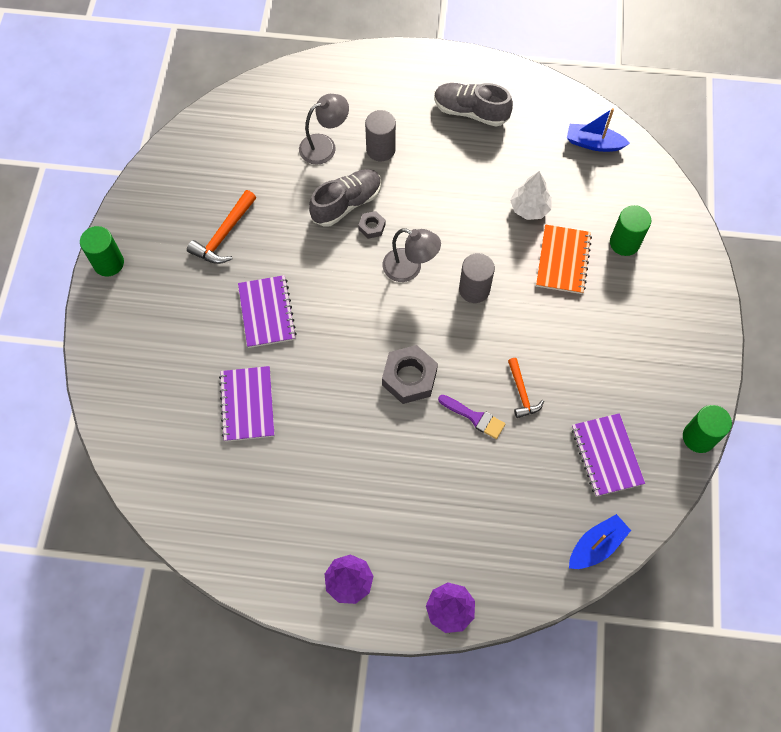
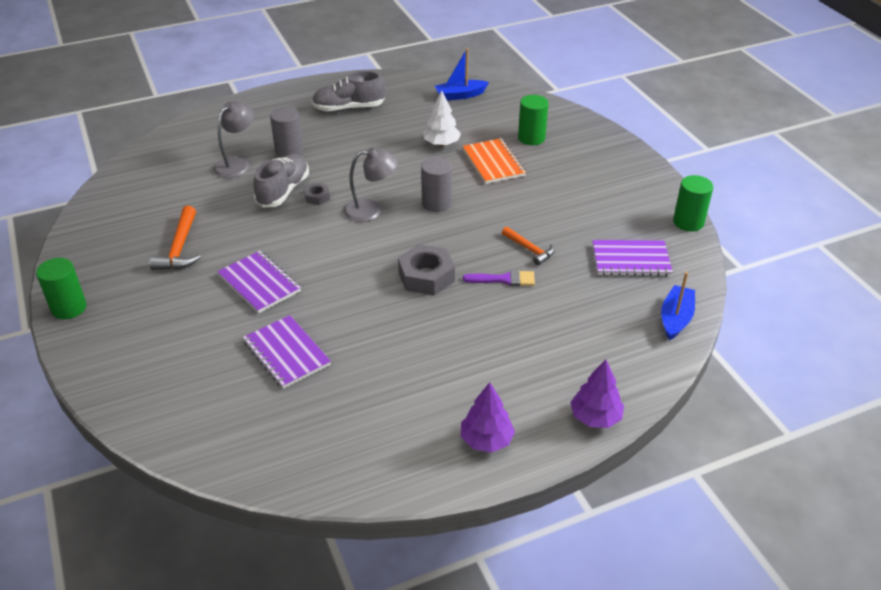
camera: 30 degrees left, 25 degrees down
(606, 455) = (631, 260): purple notebook -> purple notebook turned 45 degrees counterclockwise

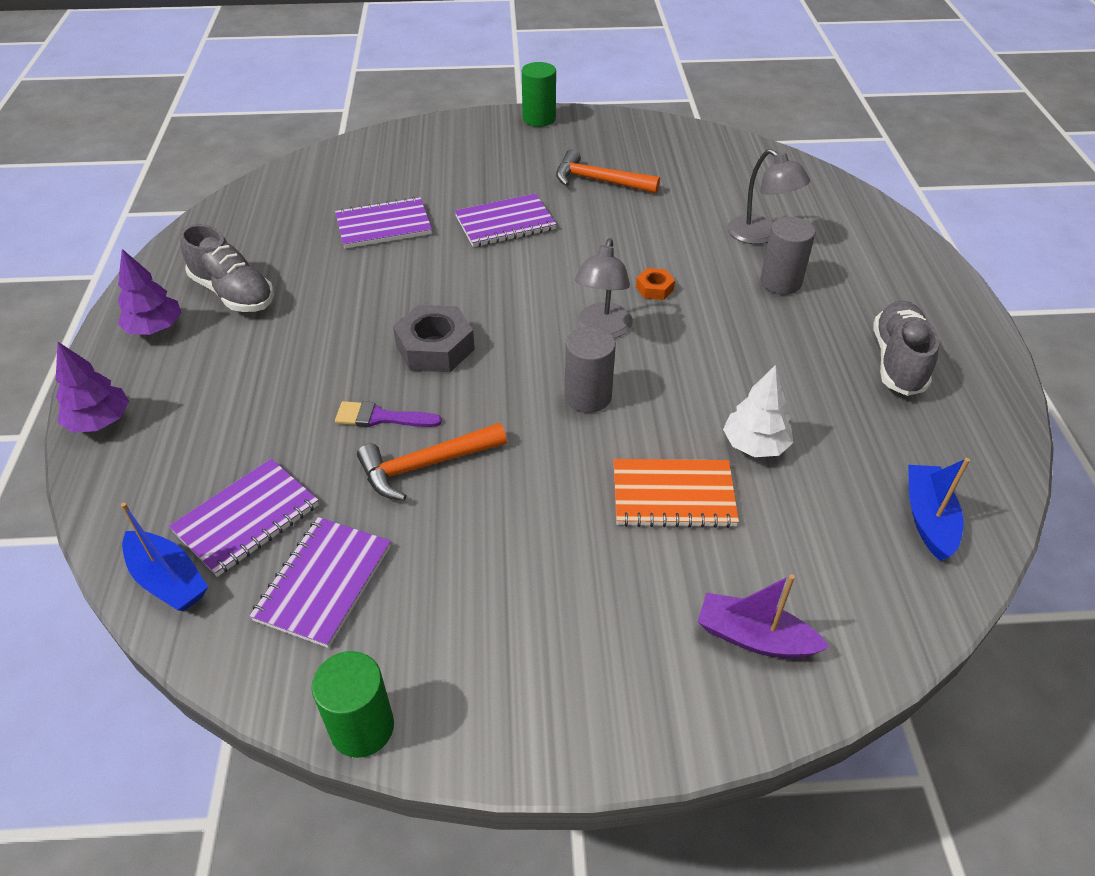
camera: 110 degrees right, 5 degrees up
(283, 191) = (681, 263): grey shoe -> grey shoe (233, 293)
(317, 197) = (654, 288): grey nut -> orange nut
(504, 279) = (381, 417): purple brush -> purple brush turned 75 degrees clockwise
(529, 249) = (425, 465): orange hammer -> orange hammer, size x1.52
(531, 138) = (740, 580): green cylinder -> none
(559, 131) = (754, 637): none -> purple boat
(616, 305) = (247, 519): none -> purple notebook

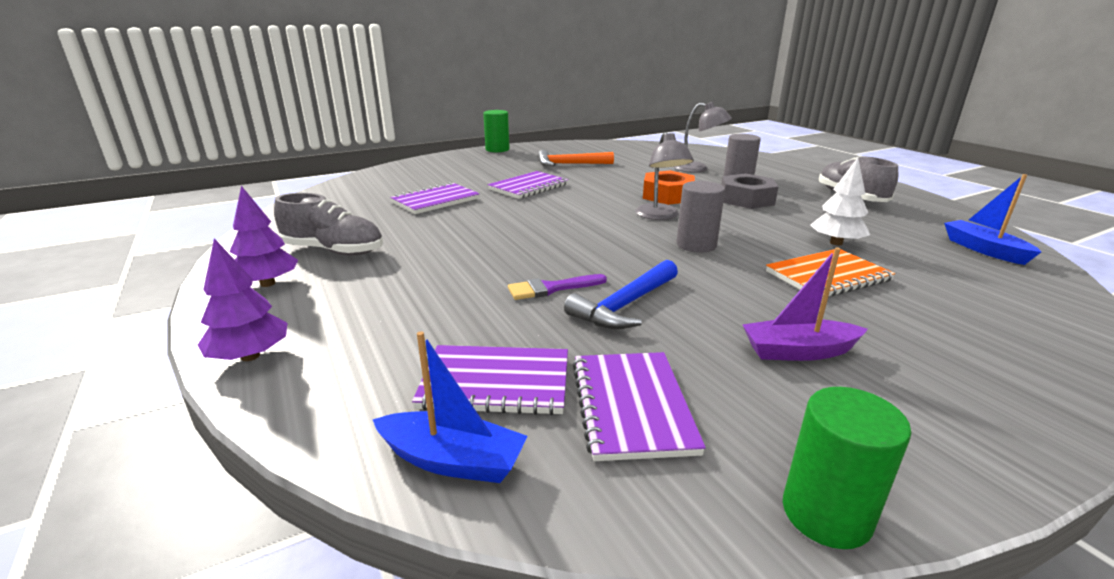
camera: 25 degrees left, 20 degrees down
(247, 519) = (495, 383): purple notebook -> purple notebook turned 75 degrees clockwise
(425, 465) = (625, 305): orange hammer -> blue hammer
(435, 347) = (549, 245): grey nut -> grey nut (746, 199)
(654, 288) = (667, 195): orange nut -> orange nut, size x1.95
(754, 637) = (1004, 331): purple boat -> purple boat (798, 351)

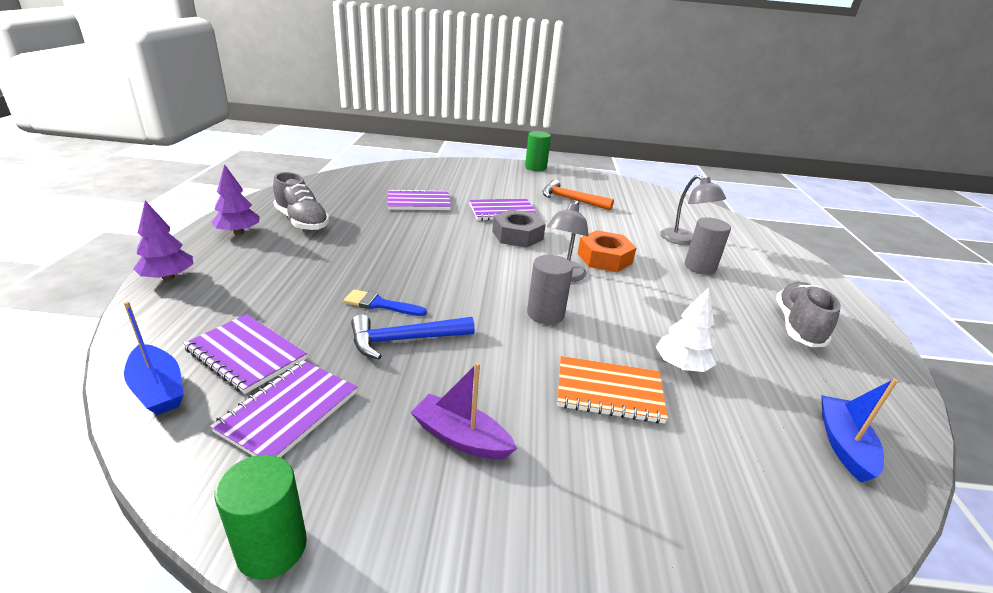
camera: 30 degrees right, 5 degrees up
(551, 288) = (380, 304): purple brush -> blue brush
(746, 199) = (674, 288): grey nut -> grey nut (517, 235)

